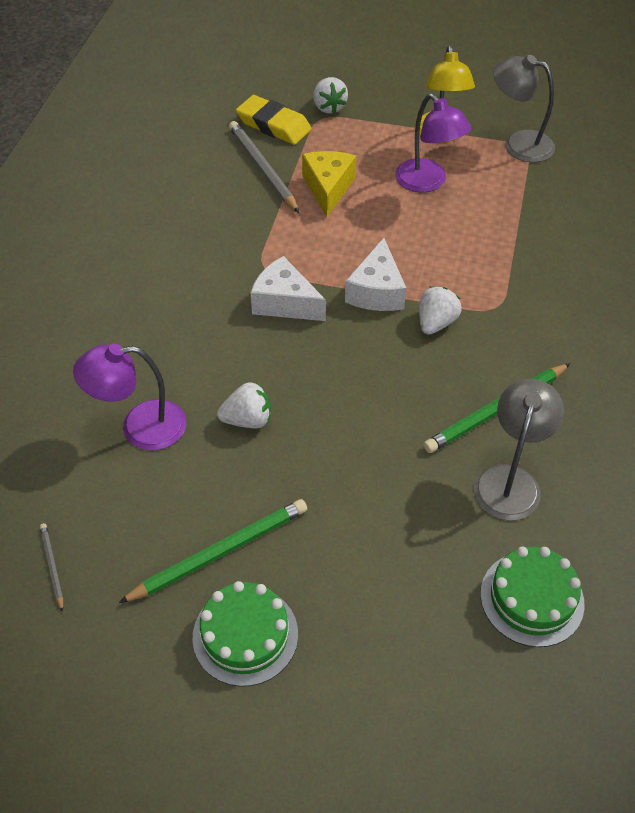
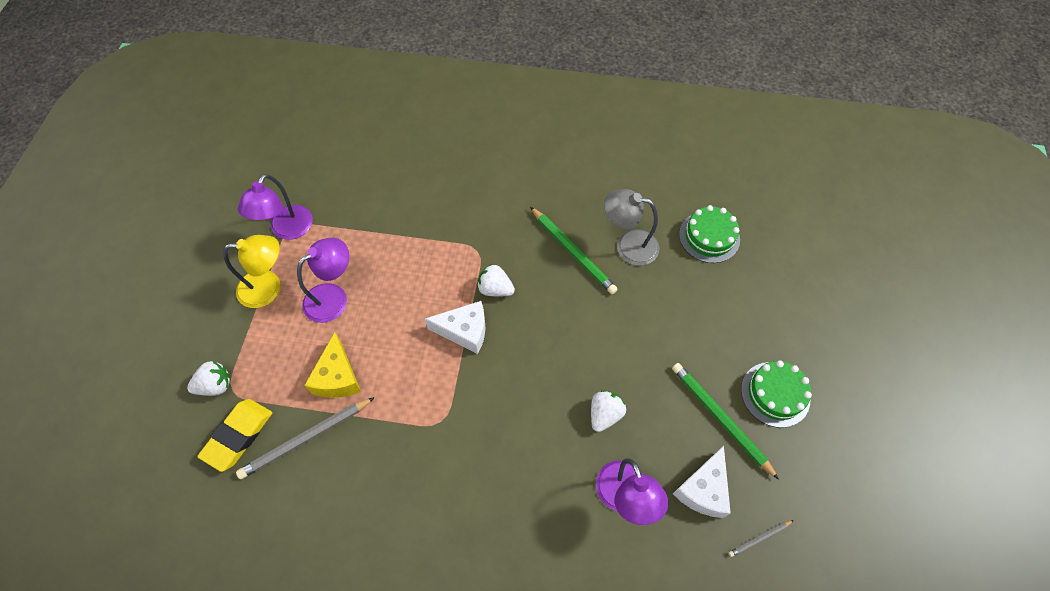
camera: 95 degrees left, 10 degrees up
(248, 420) = (604, 414): white strawberry -> white strawberry turned 45 degrees clockwise
(285, 303) = (481, 400): white cheese -> white cheese (703, 489)
(328, 188) = (337, 377): yellow cheese -> yellow cheese turned 90 degrees counterclockwise
(518, 144) = (287, 230): grey lamp -> purple lamp

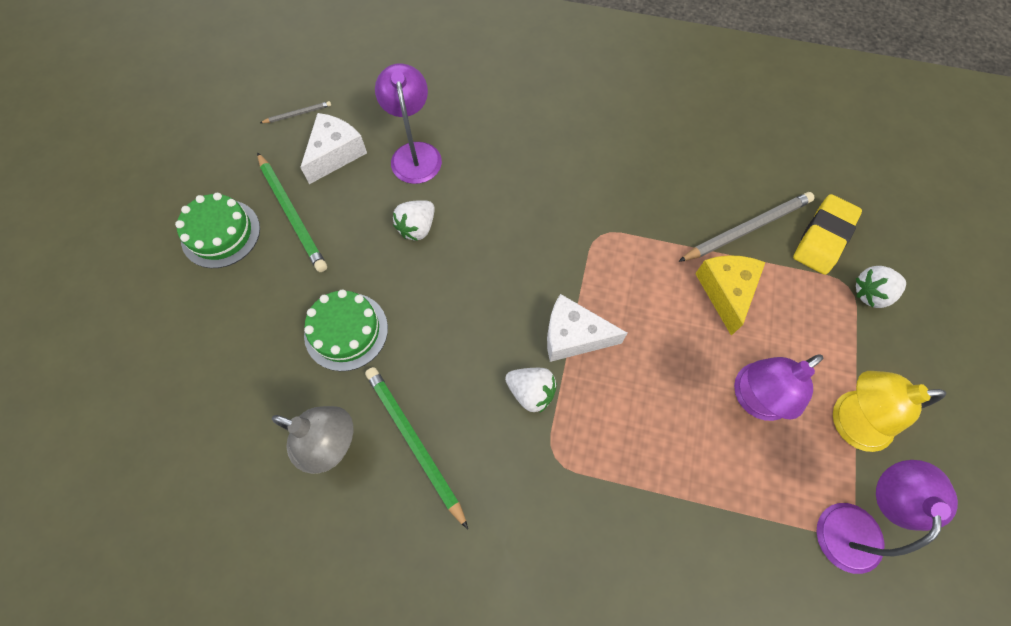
camera: 175 degrees left, 5 degrees up
(709, 237) = (208, 451): green cake -> green cake (346, 331)

